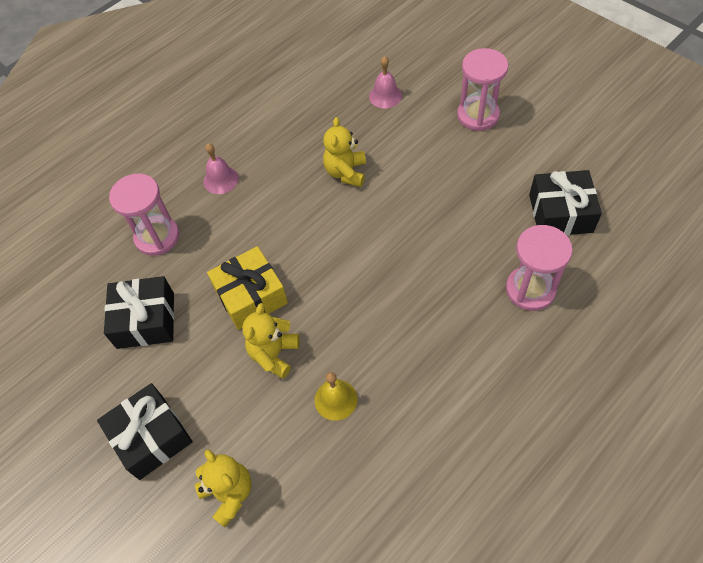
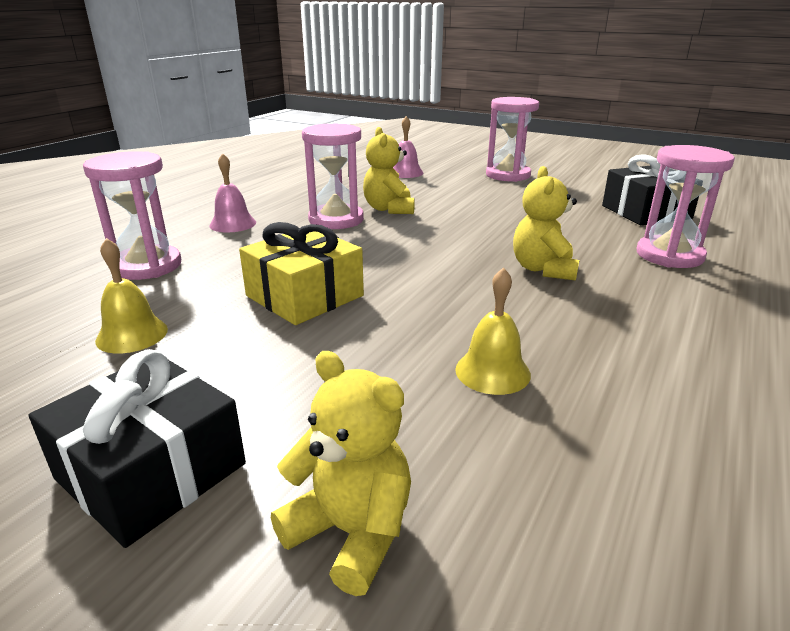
camera: 20 degrees left, 30 degrees down
(145, 320) = (132, 335): black gift -> yellow bell
(274, 354) = (364, 341): yellow teddy bear -> yellow teddy bear (543, 269)
(299, 185) = (336, 220): none -> pink hourglass

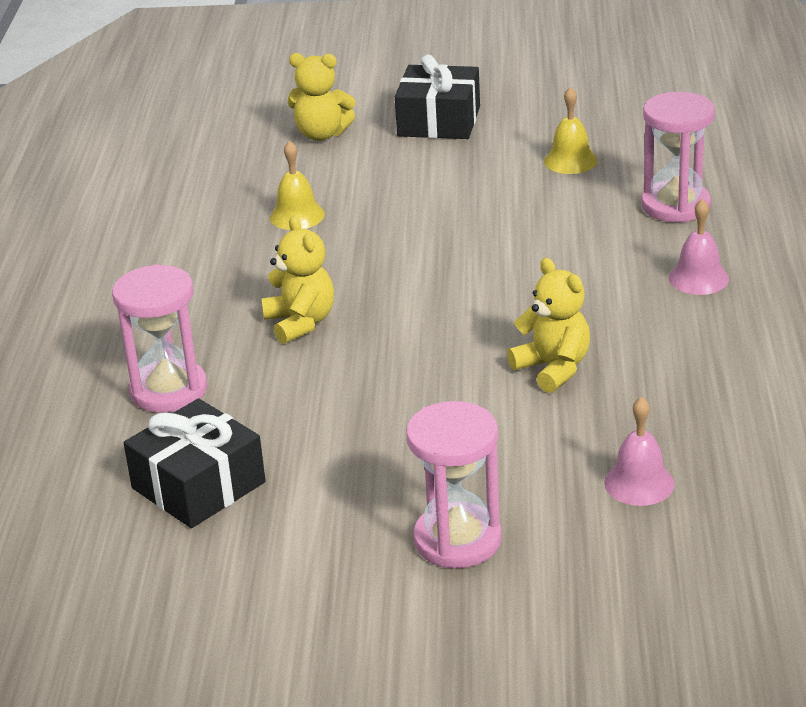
camera: 155 degrees right, 5 degrees up
(304, 296) = (492, 224): yellow gift -> none
(336, 220) = (592, 325): pink hourglass -> none

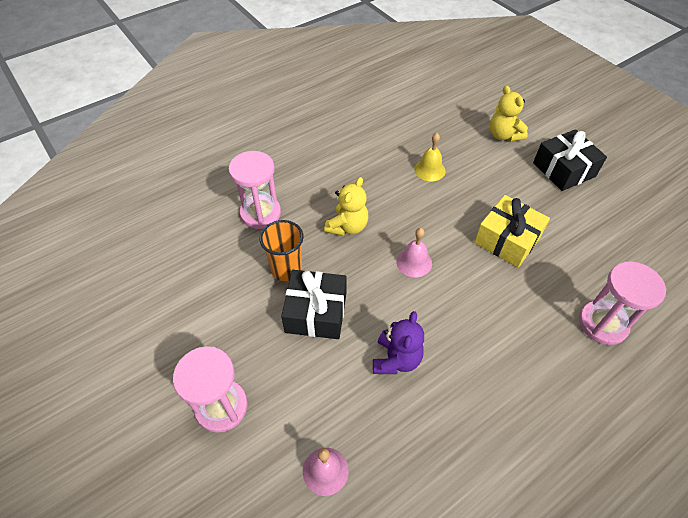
camera: 50 degrees right, 20 degrees up
(198, 485) = (200, 269): black gift -> black gift (316, 312)
(304, 404) = (286, 269): none -> orange cup
(487, 211) = (507, 240): none -> yellow gift
(553, 368) = (396, 359): yellow teddy bear -> purple teddy bear
(570, 160) = (591, 246): yellow bell -> none
(698, 278) = (543, 381): pink bell -> pink bell (414, 262)

